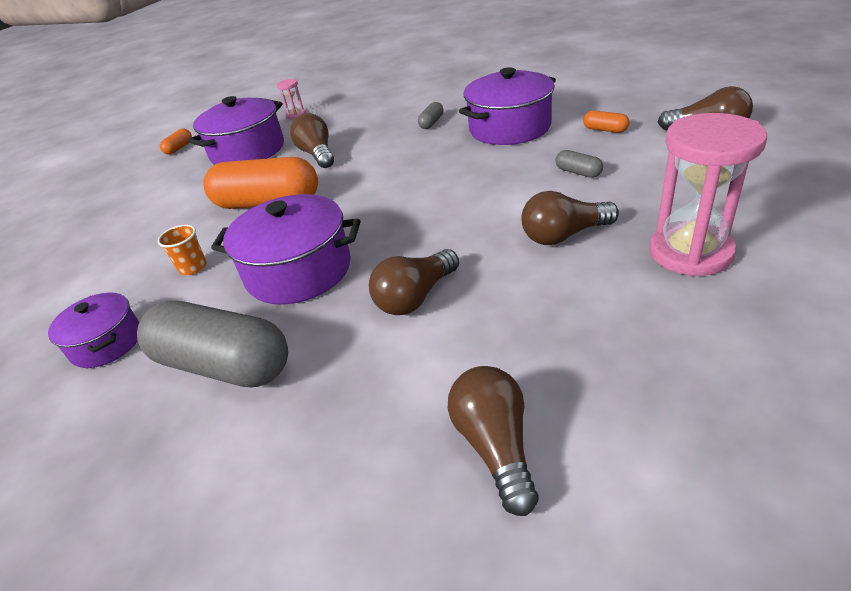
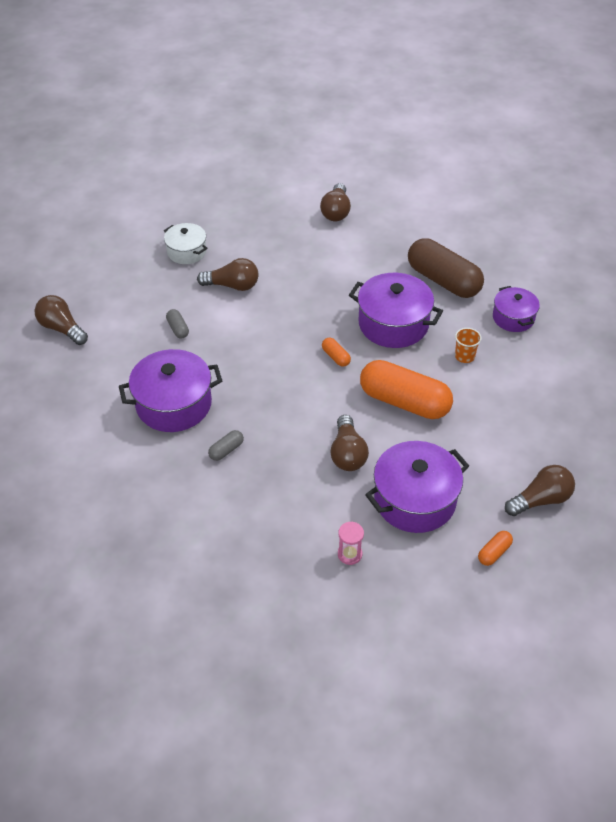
camera: 165 degrees left, 10 degrees up
(223, 365) = (443, 280): grey capsule -> brown capsule
(415, 297) = (334, 280): brown light bulb -> brown light bulb (540, 500)
(605, 130) = (116, 363): orange capsule -> orange capsule (336, 357)
(690, 252) = (186, 252): pink hourglass -> white pot

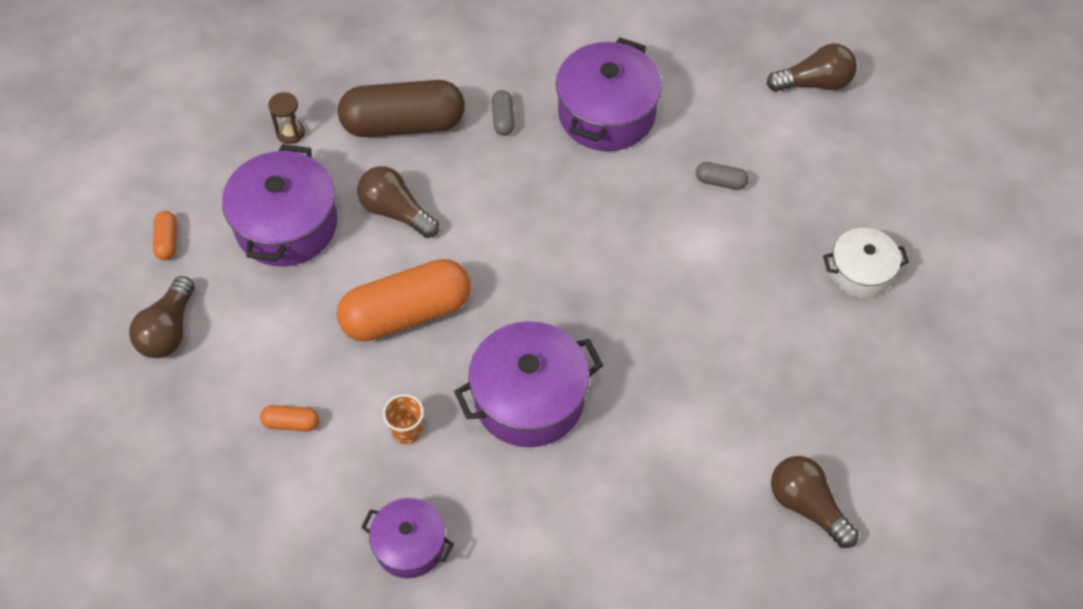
camera: 130 degrees right, 10 degrees up
(232, 285) = (751, 279): brown light bulb -> none
(336, 357) = (534, 299): orange capsule -> orange capsule (291, 423)
(349, 554) = (290, 133): pink hourglass -> brown hourglass
(443, 280) = (549, 522): brown capsule -> brown capsule (403, 124)

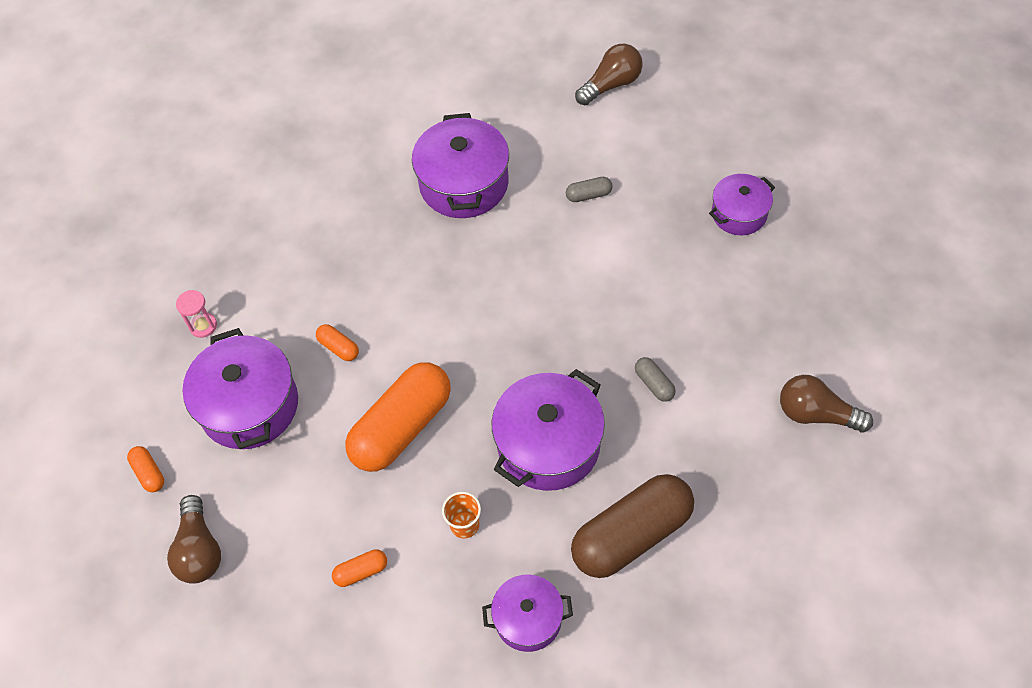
camera: 25 degrees left, 0 degrees up
(290, 133) = (203, 326): brown hourglass -> pink hourglass
(396, 212) = (339, 347): brown light bulb -> orange capsule
(403, 124) = (298, 271): brown capsule -> brown capsule (631, 535)
(503, 119) = (381, 228): grey capsule -> grey capsule (654, 384)
(860, 272) = (739, 214): white pot -> purple pot

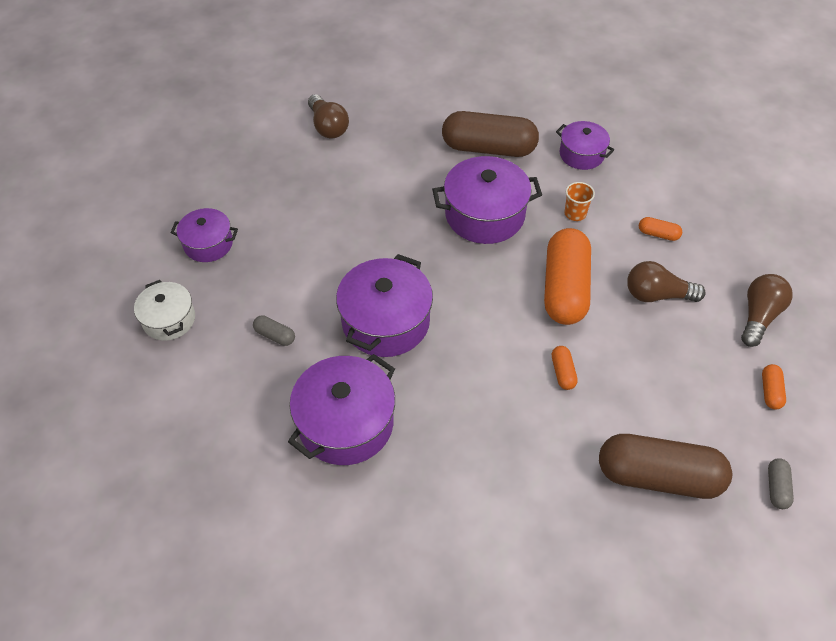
camera: 140 degrees left, 5 degrees down
(203, 326) = (658, 476): pink hourglass -> brown capsule
(249, 406) = (662, 382): purple pot -> purple pot (386, 322)
(402, 427) = (565, 288): orange capsule -> orange capsule turned 75 degrees counterclockwise
(611, 85) = (139, 408): brown light bulb -> brown light bulb (657, 295)
(654, 384) = (389, 199): grey capsule -> grey capsule (776, 487)
(678, 143) = (169, 319): none -> white pot

